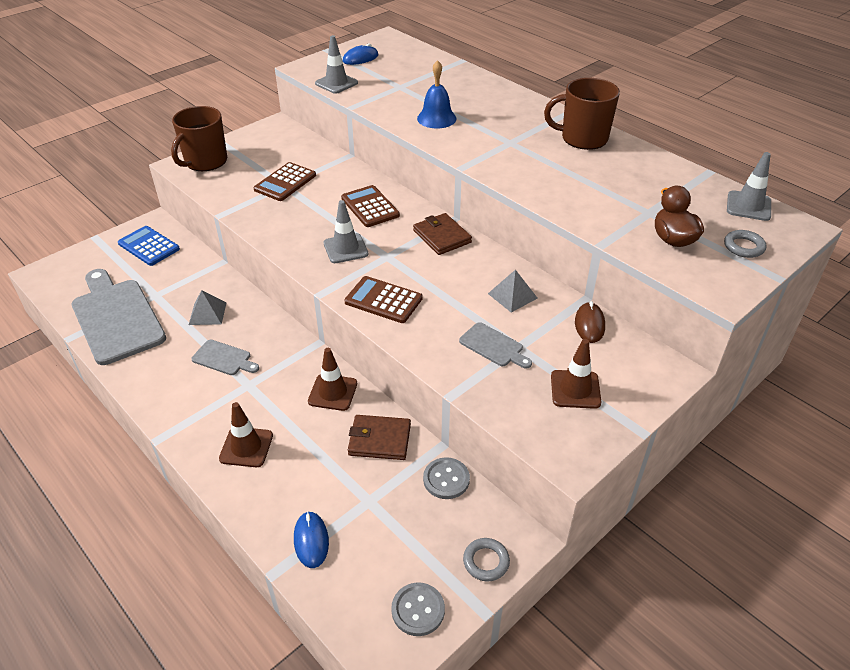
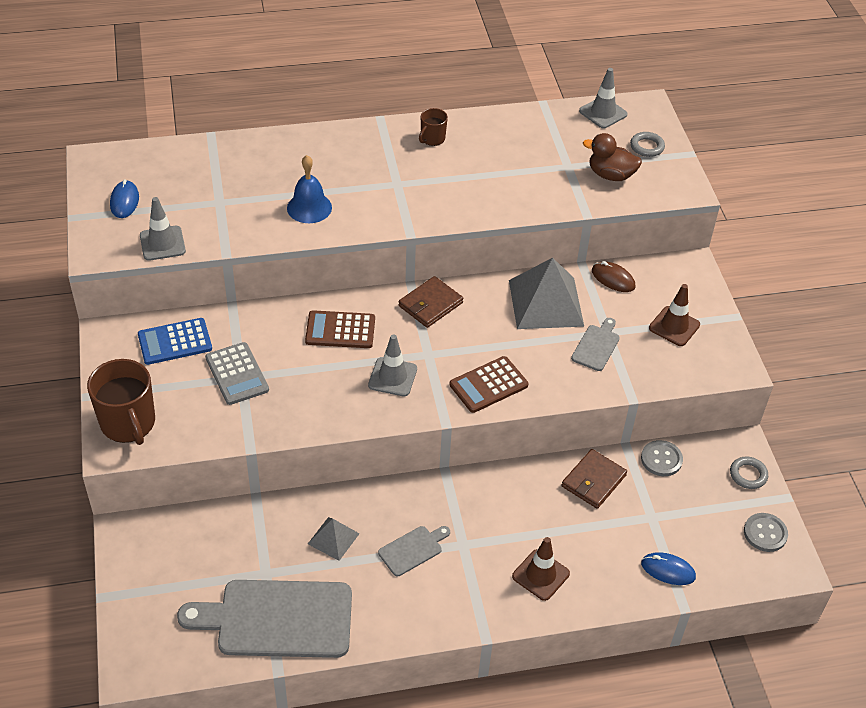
camera: 60 degrees left, 5 degrees up
(149, 246) = (168, 551): blue calculator -> blue calculator (175, 342)
(285, 182) = (237, 374): brown calculator -> grey calculator
(333, 392) = (517, 487): brown traffic cone -> none
(442, 236) = (430, 304): brown wallet -> brown wallet turned 45 degrees counterclockwise
(493, 346) = (596, 346): grey cutting board -> grey cutting board turned 45 degrees counterclockwise
(512, 295) = (546, 303): grey pyramid -> grey pyramid, size x1.96
(583, 138) = (432, 139): brown mug -> brown mug, size x0.51

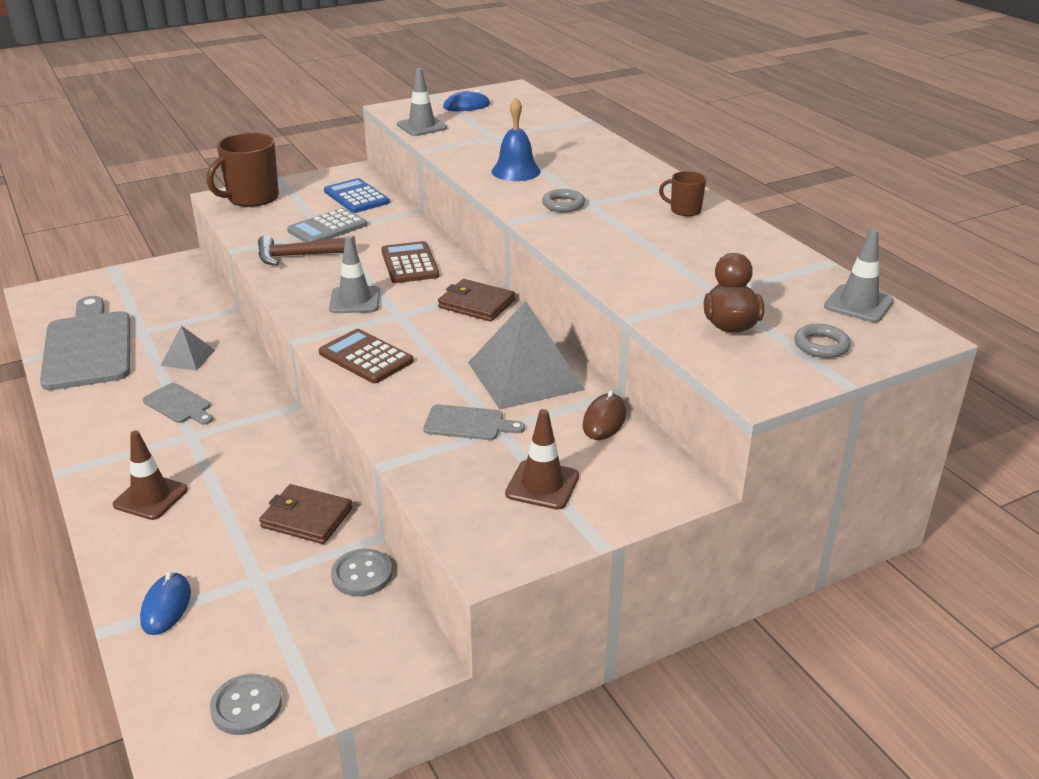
camera: 75 degrees right, 15 degrees down
(288, 402) = (300, 256): none -> brown hammer
(748, 475) = (359, 672): grey ring -> grey ring (563, 204)

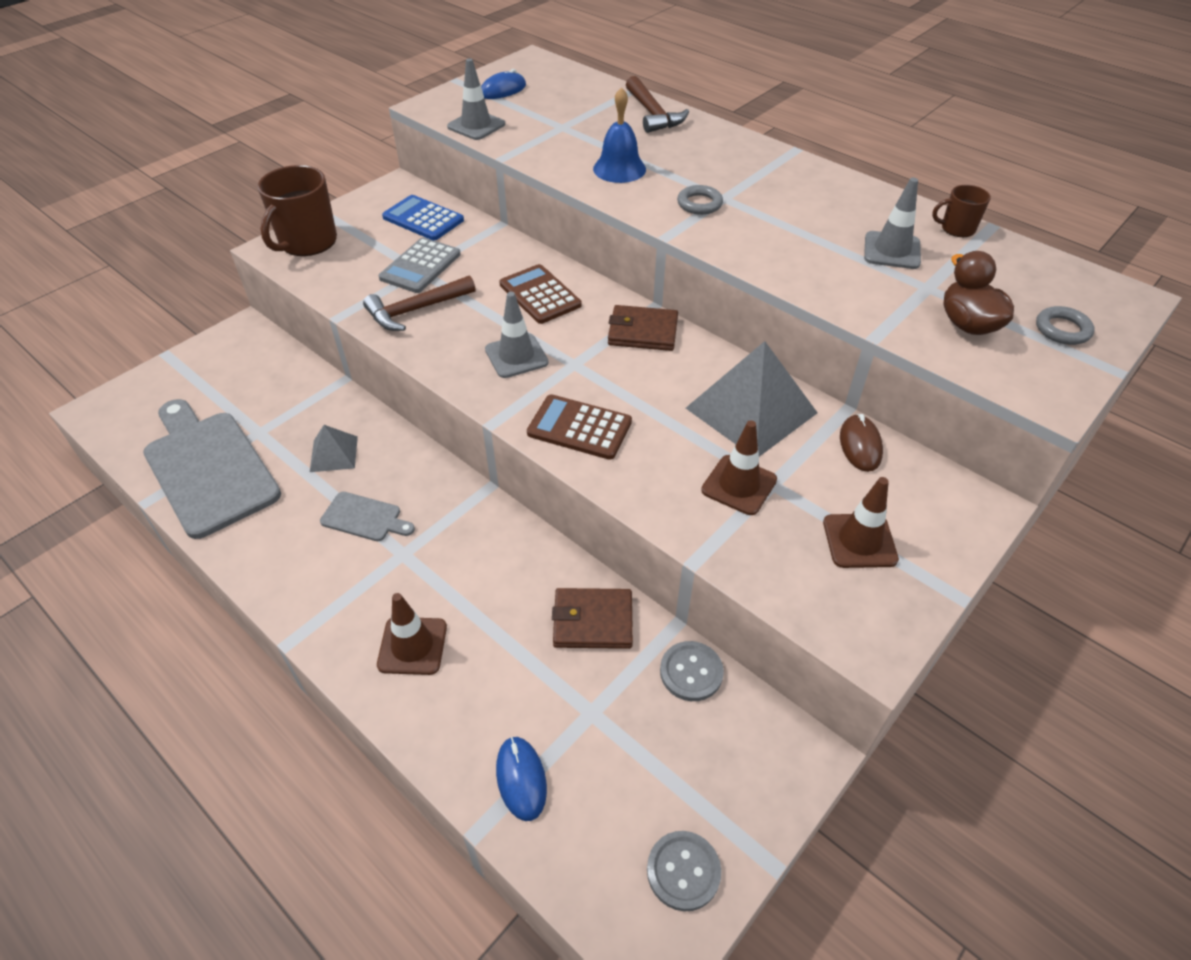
camera: 20 degrees left, 15 degrees up
(468, 423) = (739, 485): grey cutting board -> brown traffic cone
(582, 138) = (652, 114): none -> brown hammer
(684, 210) = (818, 188): brown mug -> brown mug (957, 228)
(858, 304) = (1054, 271): grey traffic cone -> grey traffic cone (892, 251)

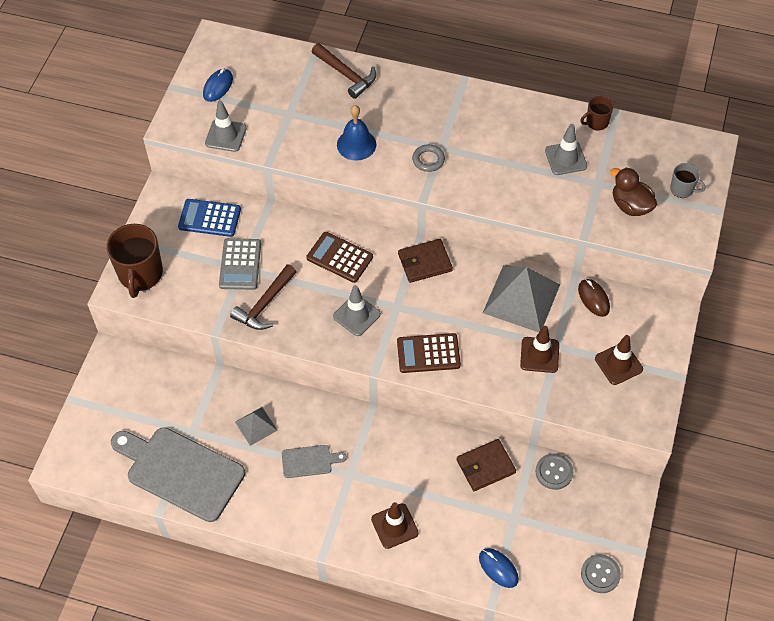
camera: 25 degrees left, 10 degrees up
(1062, 329) = (682, 189): grey ring -> grey mug

